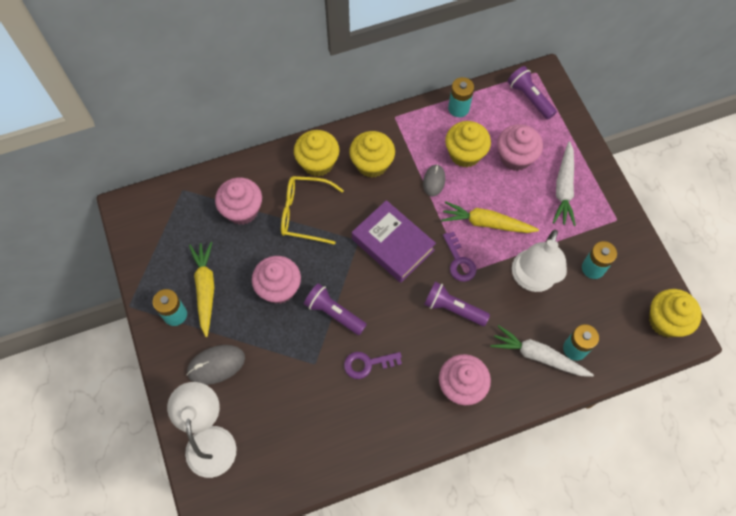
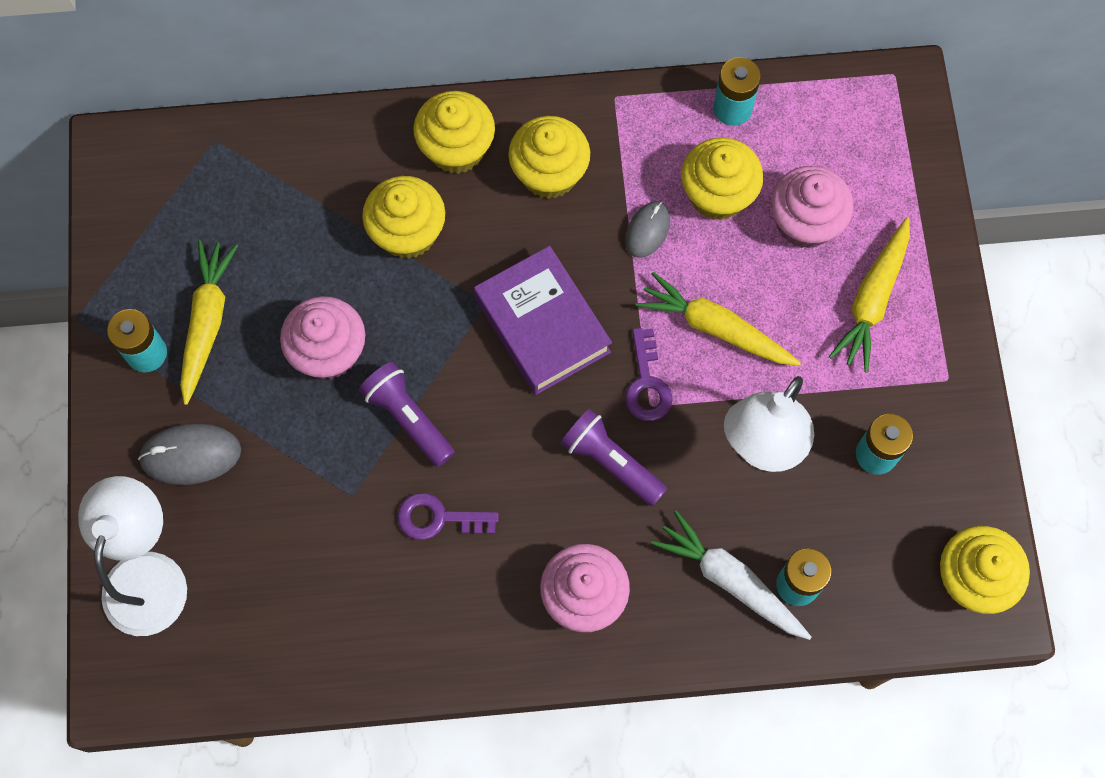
camera: 15 degrees right, 5 degrees up
(242, 210) = (305, 201): pink cupcake -> none
(304, 213) = (407, 232): yellow glasses -> yellow cupcake
(529, 98) = (866, 119): purple flashlight -> none
(564, 188) = (872, 300): white carrot -> yellow carrot

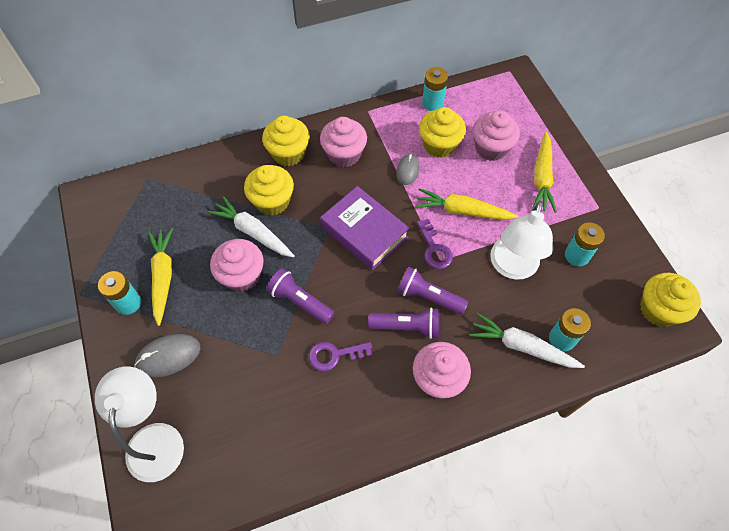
camera: 15 degrees left, 10 degrees down
(363, 280) = (253, 232): none -> white carrot
(549, 173) = (344, 154): yellow cupcake -> pink cupcake
(562, 503) = (407, 327): none -> purple flashlight

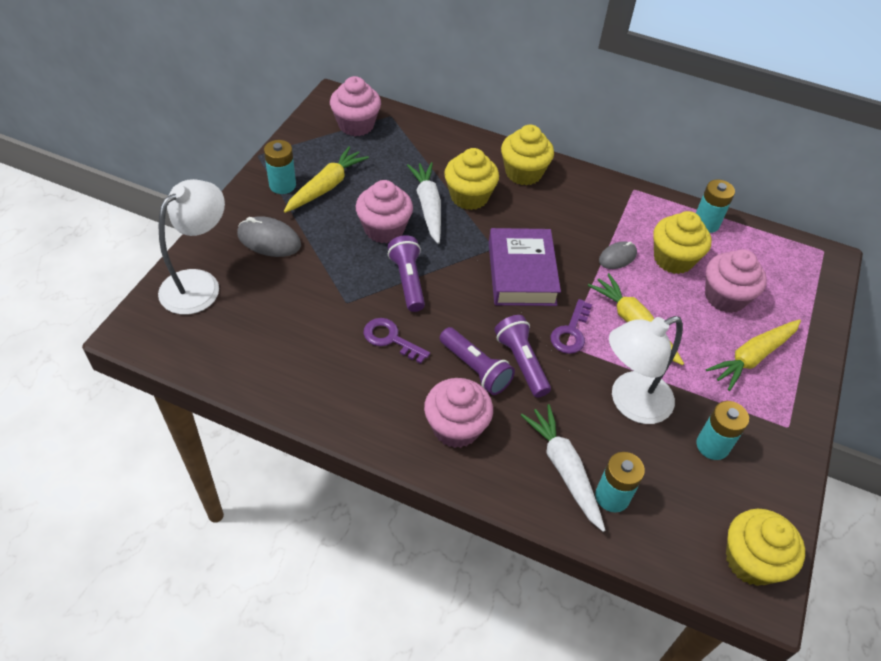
camera: 40 degrees right, 10 degrees down
(344, 154) = (572, 206): pink cupcake -> pink cupcake (356, 125)

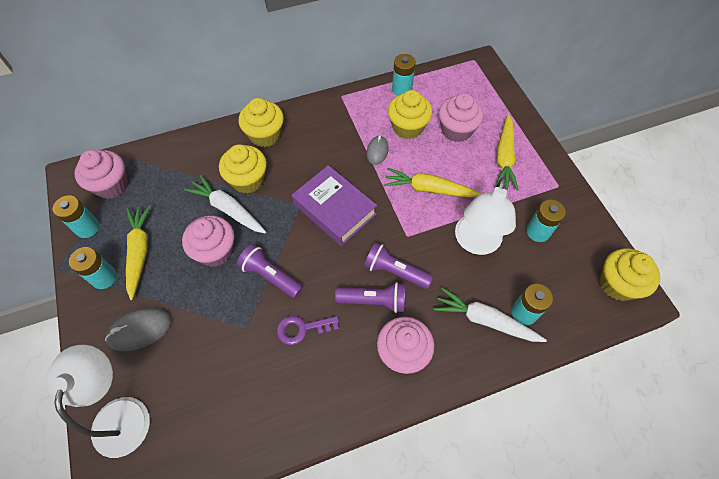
camera: 40 degrees left, 10 degrees up
(307, 142) = (87, 228): none -> turquoise battery
(571, 332) = (401, 225): purple key -> none

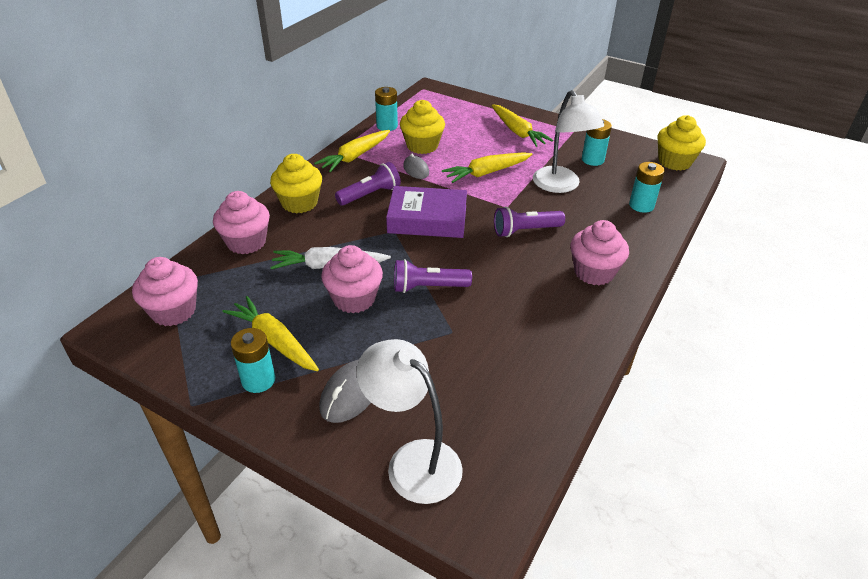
camera: 40 degrees left, 20 degrees down
(87, 228) = (186, 355): turquoise battery -> none
(248, 180) = (322, 238): yellow cupcake -> none
(302, 329) = (500, 304): purple key -> none
(346, 110) = (355, 157): none -> yellow carrot
(374, 301) = (533, 256): purple flashlight -> purple flashlight (370, 194)
(456, 130) = (462, 132): pink cupcake -> pink cupcake (246, 242)
(485, 320) = (623, 223): white carrot -> none

